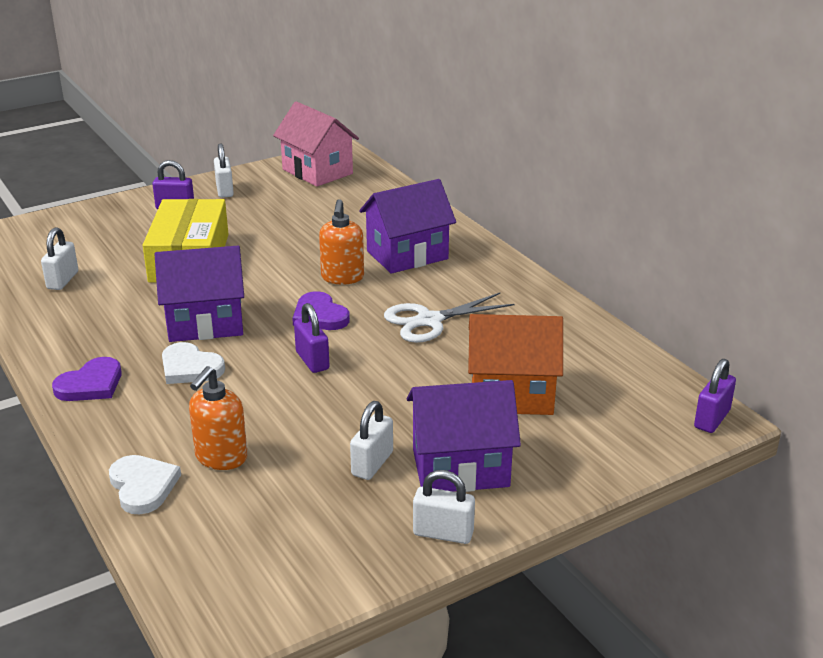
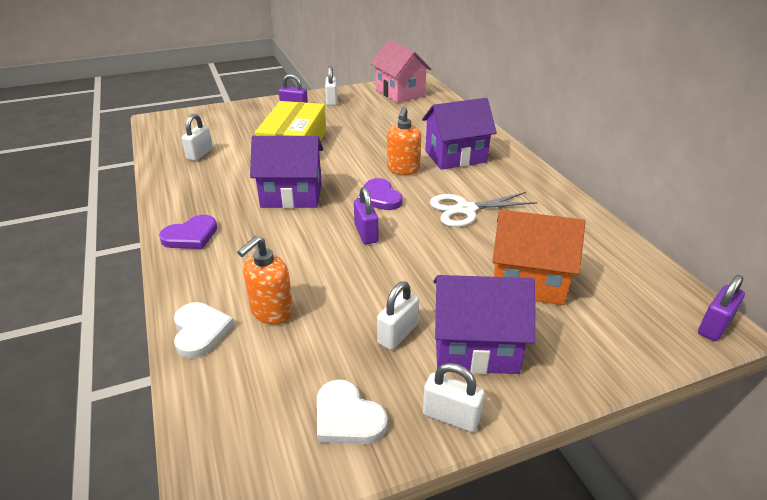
camera: 10 degrees right, 5 degrees up
(190, 368) = (269, 230): white heart -> white heart (347, 417)

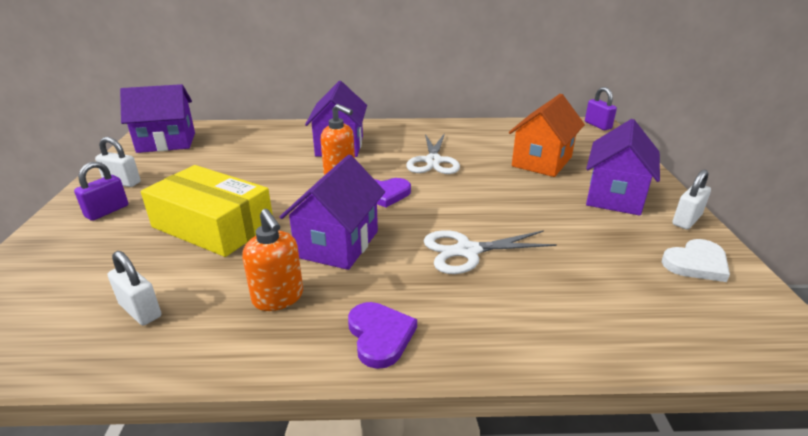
camera: 70 degrees left, 5 degrees down
(200, 331) = (583, 340): white heart -> none
(271, 312) = (557, 285): orange soap dispenser -> orange soap dispenser (278, 298)
(306, 256) = (467, 251): none -> white scissors
(366, 234) = (445, 212): purple padlock -> none
(397, 334) = (597, 223): white padlock -> none
(400, 93) = (166, 142): pink house -> purple house

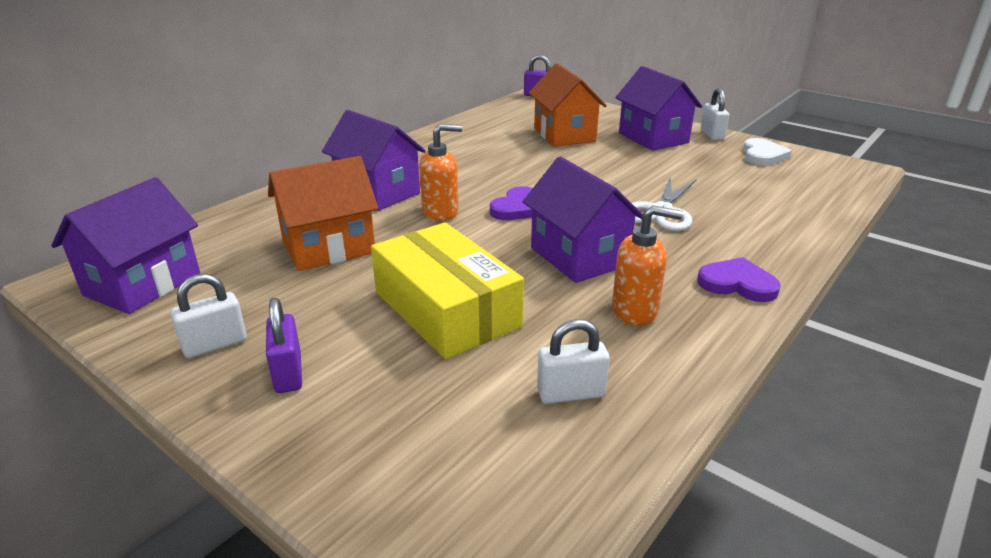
camera: 50 degrees left, 0 degrees up
(213, 226) = (446, 309): yellow box -> yellow box turned 75 degrees clockwise
(251, 163) = (329, 248): none -> orange house
(433, 161) = (491, 168): white scissors -> none

